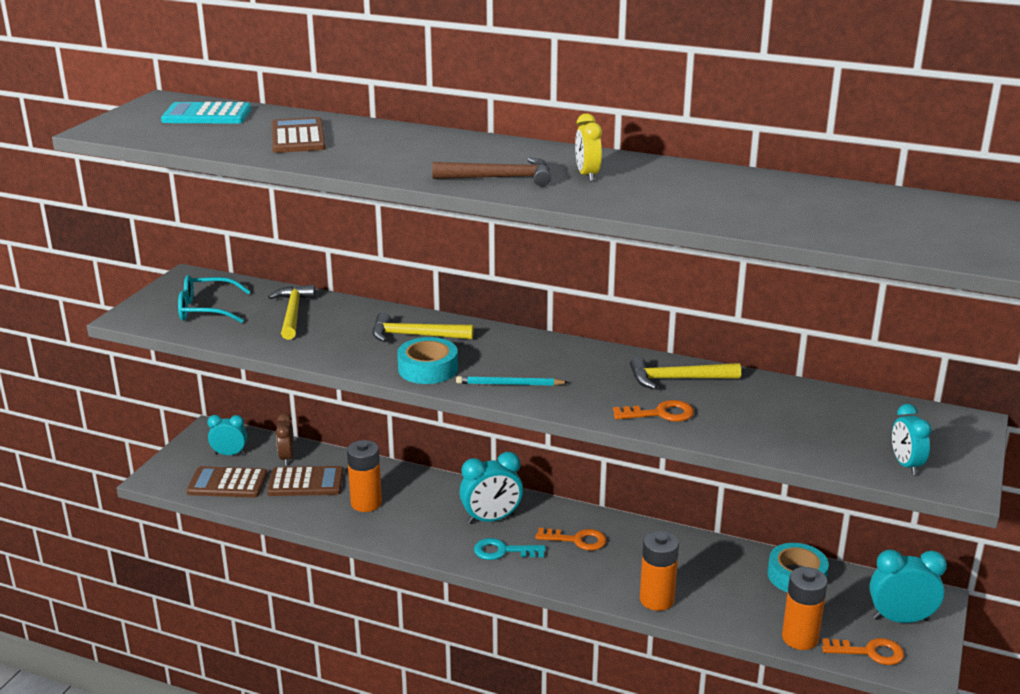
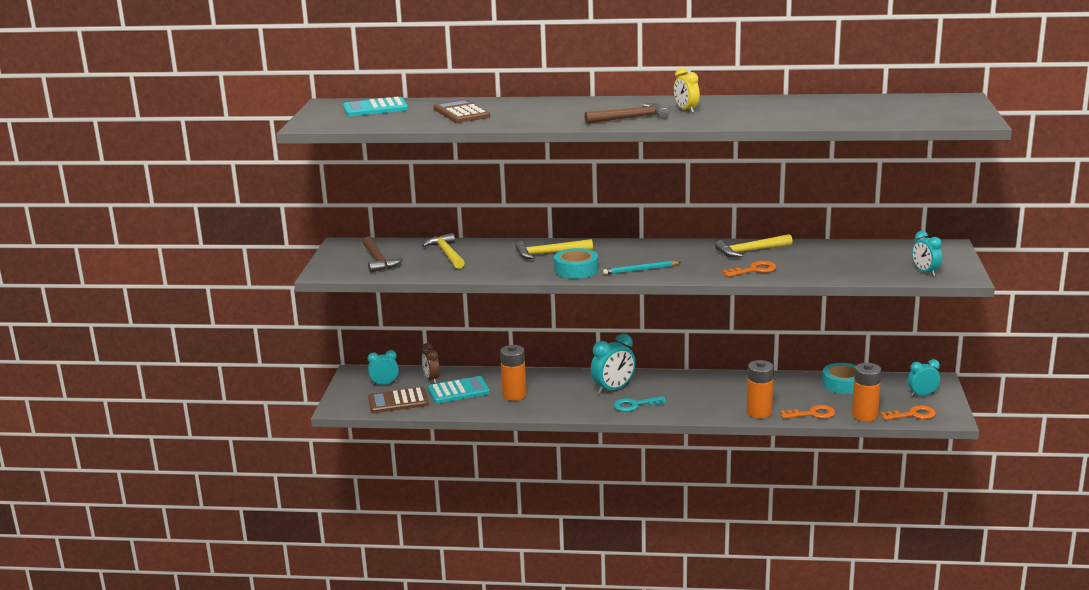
camera: 15 degrees left, 5 degrees down
(206, 309) = (378, 260): turquoise glasses -> brown hammer
(306, 482) = (458, 391): brown calculator -> turquoise calculator
(577, 540) = (683, 390): orange key -> orange key (812, 414)
(900, 619) = (922, 395): turquoise clock -> turquoise clock, size x0.65

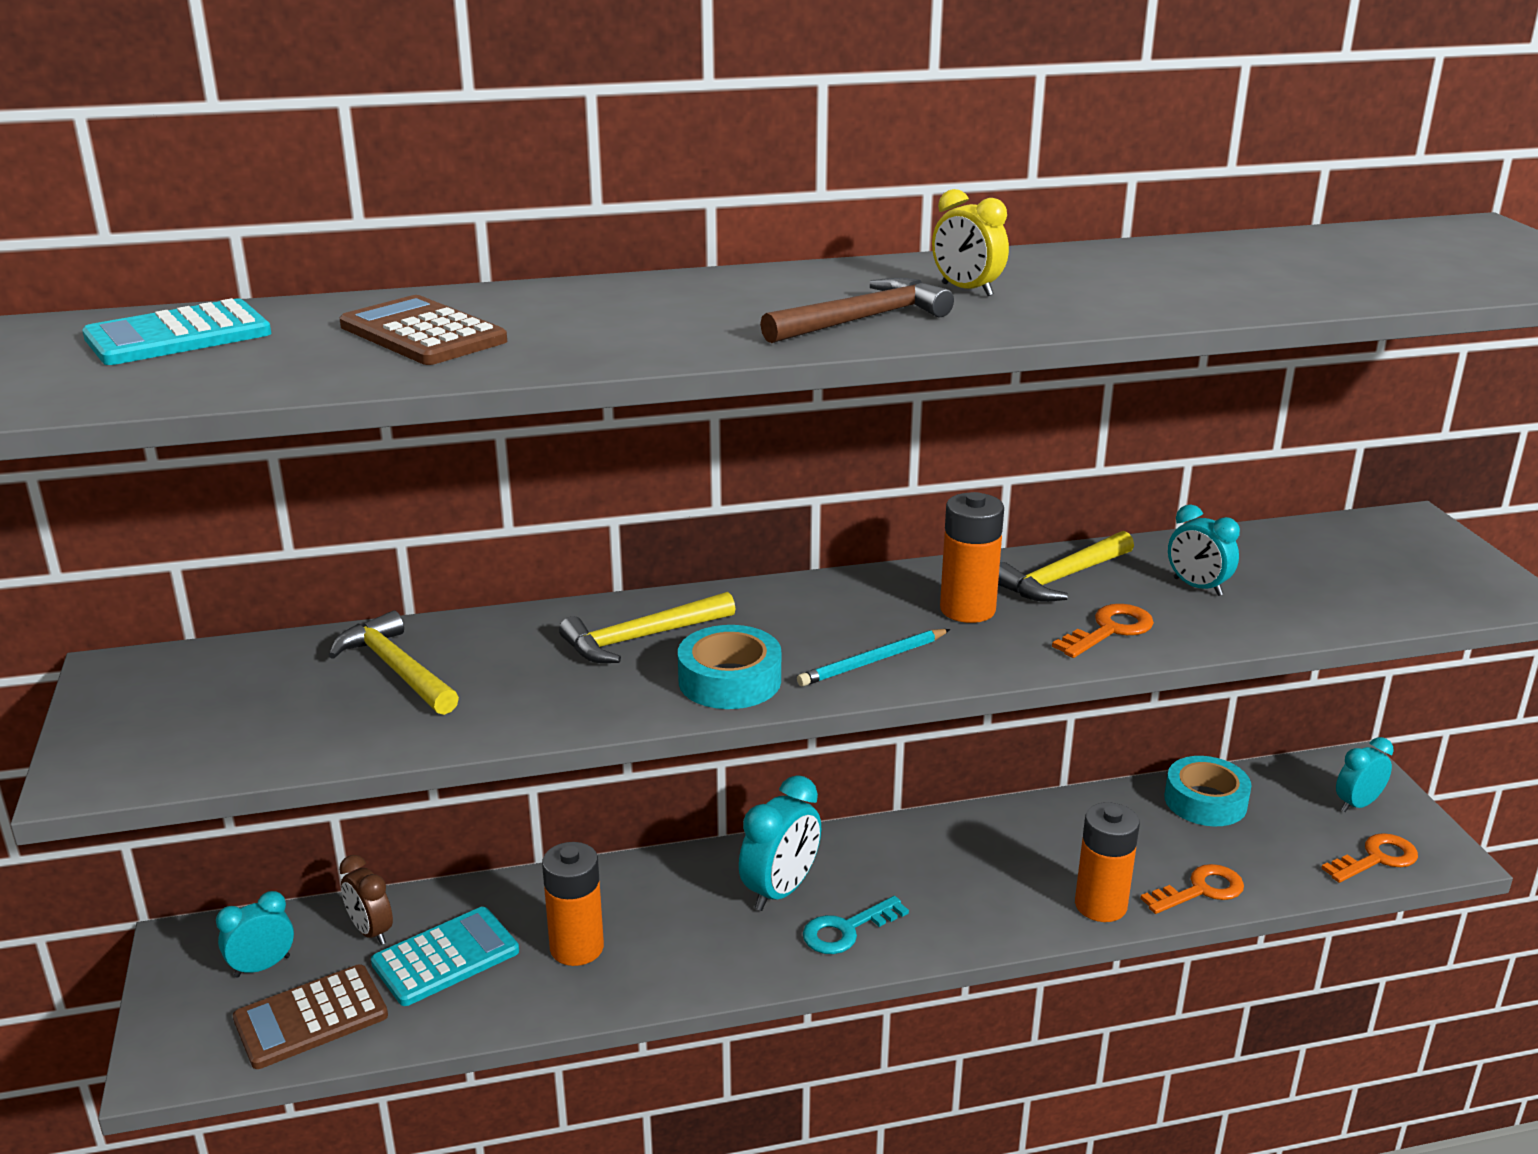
camera: 20 degrees left, 5 degrees up
(378, 260) = (228, 714): brown hammer -> none
(864, 415) = (1296, 877): orange battery -> orange battery (967, 609)
(925, 272) = (1435, 592): turquoise clock -> turquoise clock (1197, 587)

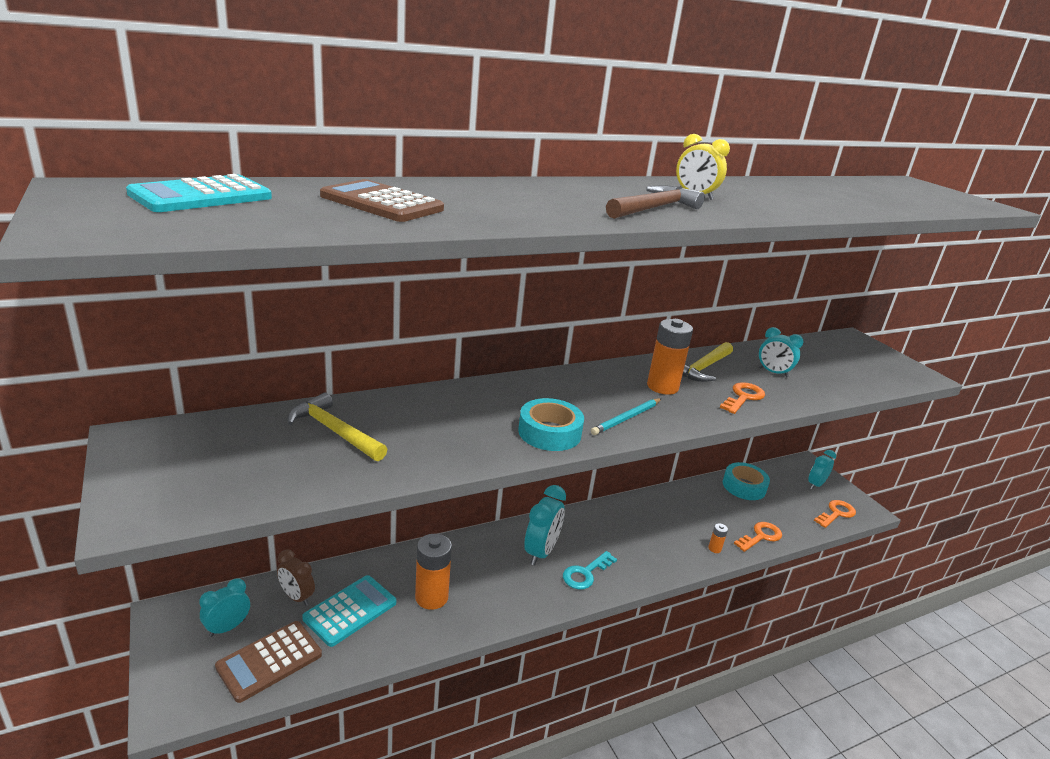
camera: 15 degrees left, 0 degrees up
(641, 638) = (484, 407): yellow hammer -> none
(1100, 905) = (714, 548): orange battery -> orange battery, size x0.46

